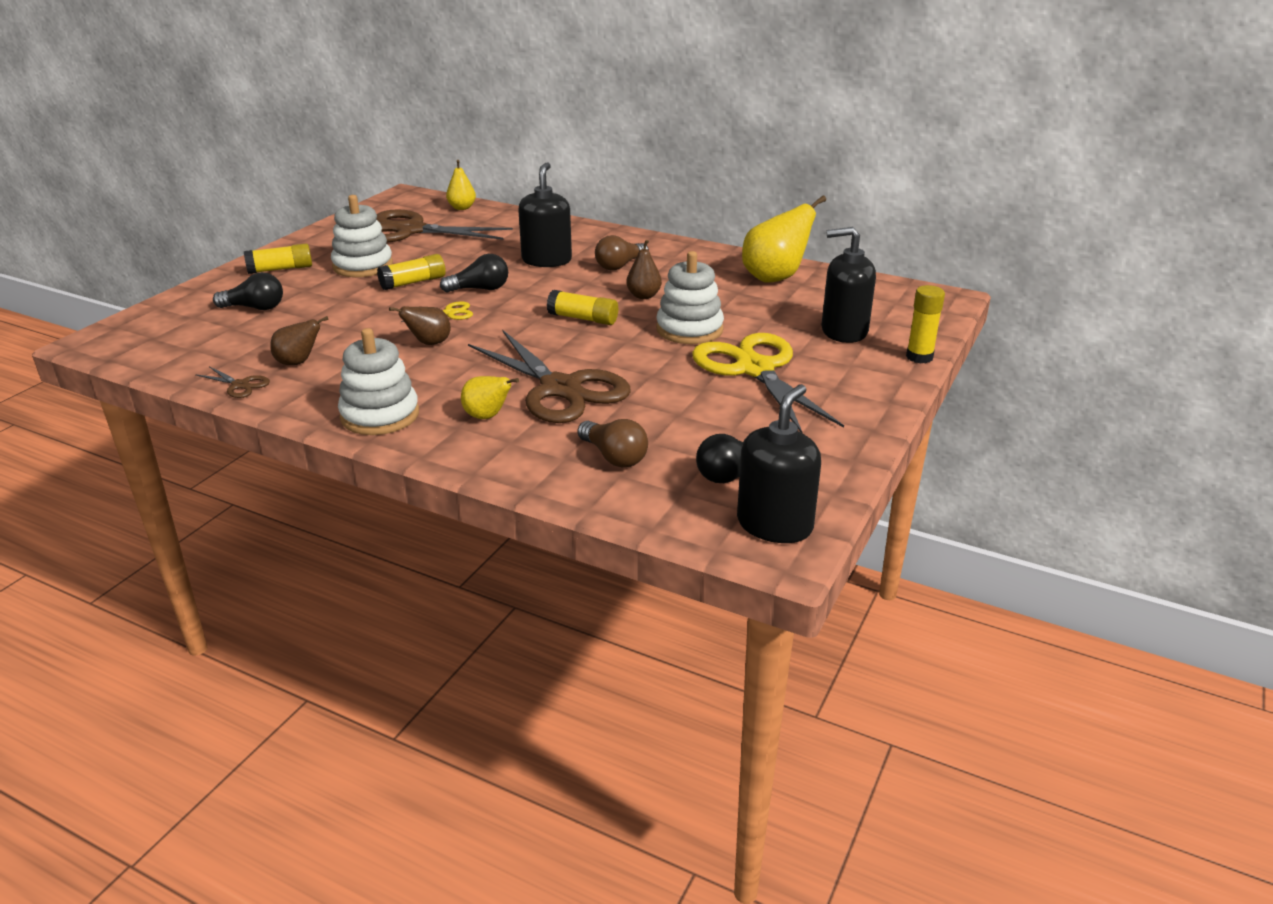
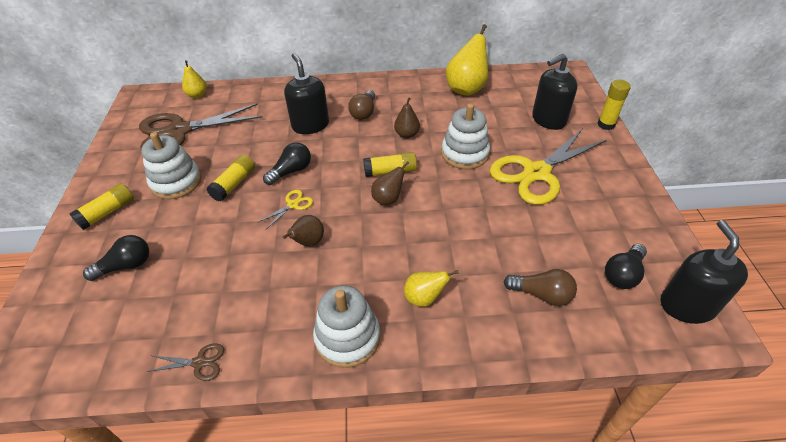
camera: 30 degrees left, 15 degrees up
(298, 362) = (225, 311): brown pear -> brown pear (388, 199)
(560, 389) = (443, 246): brown scissors -> none
(755, 369) = (536, 173): yellow scissors -> yellow scissors turned 75 degrees counterclockwise

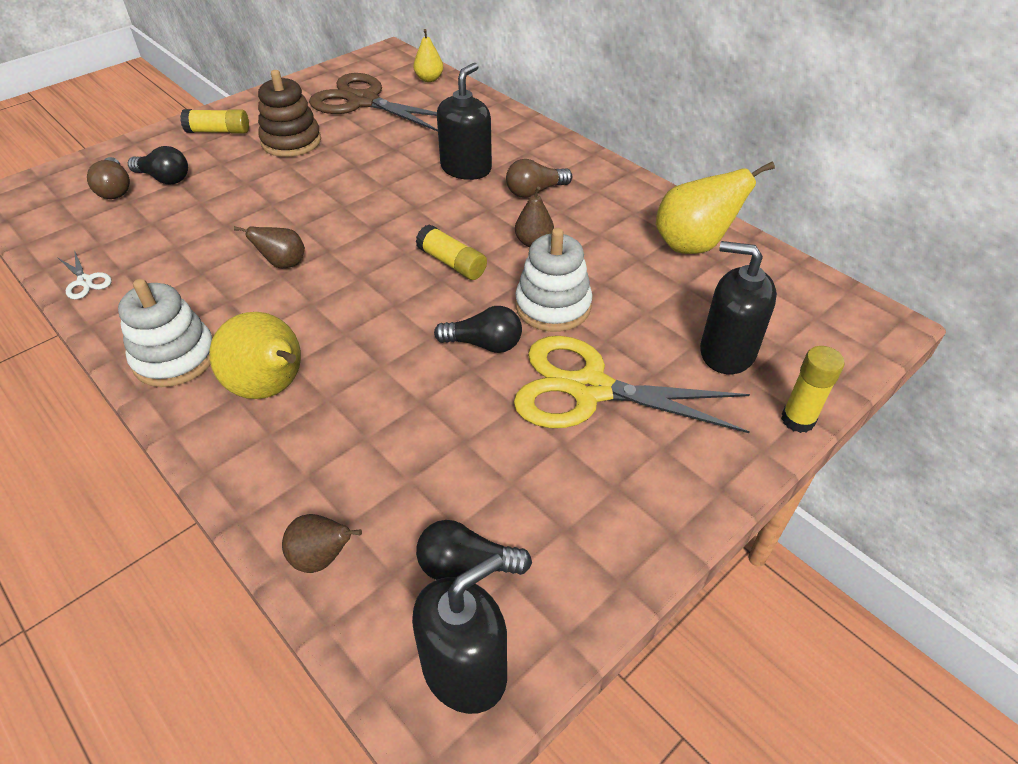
camera: 50 degrees right, 0 degrees up
(176, 182) = (291, 141): white stacking toy -> brown stacking toy
(199, 362) = (85, 281): brown scissors -> white scissors
(234, 184) = (322, 174): yellow glue stick -> none
(291, 171) = (377, 196): black light bulb -> black light bulb (484, 344)
(293, 205) = (328, 225): yellow scissors -> none
(388, 199) = (403, 285): brown pear -> brown pear (322, 558)
(424, 298) = (271, 388): yellow pear -> yellow pear, size x1.80
(541, 294) = (357, 491): brown light bulb -> brown light bulb (115, 189)

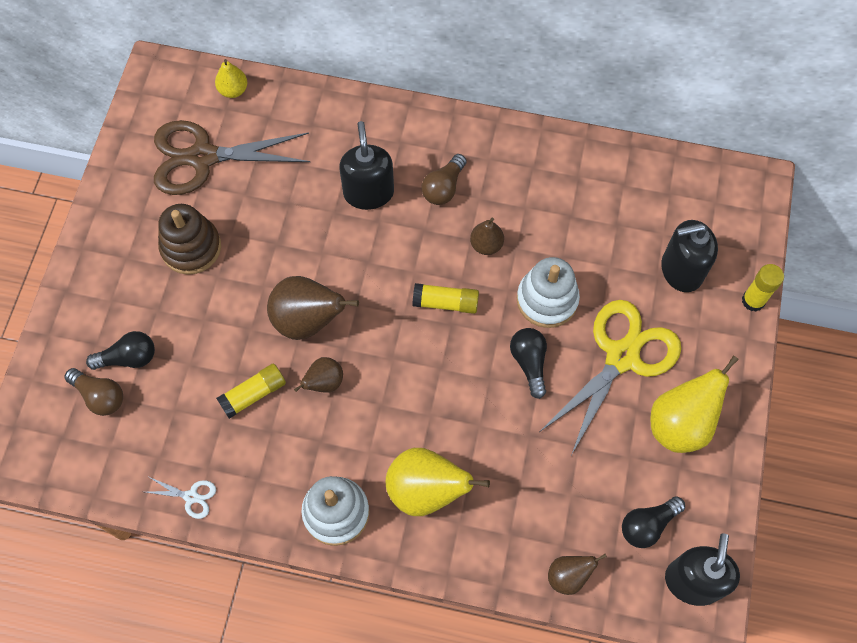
camera: 35 degrees left, 20 degrees up
(218, 131) = (111, 274): yellow glue stick -> yellow glue stick (253, 394)
(321, 219) = (308, 320): none -> brown pear
(484, 344) = (529, 363): black light bulb -> black light bulb turned 75 degrees counterclockwise
(589, 389) = (622, 357): yellow scissors -> yellow scissors turned 150 degrees clockwise
(693, 245) = (597, 178): yellow pear -> yellow pear (680, 424)

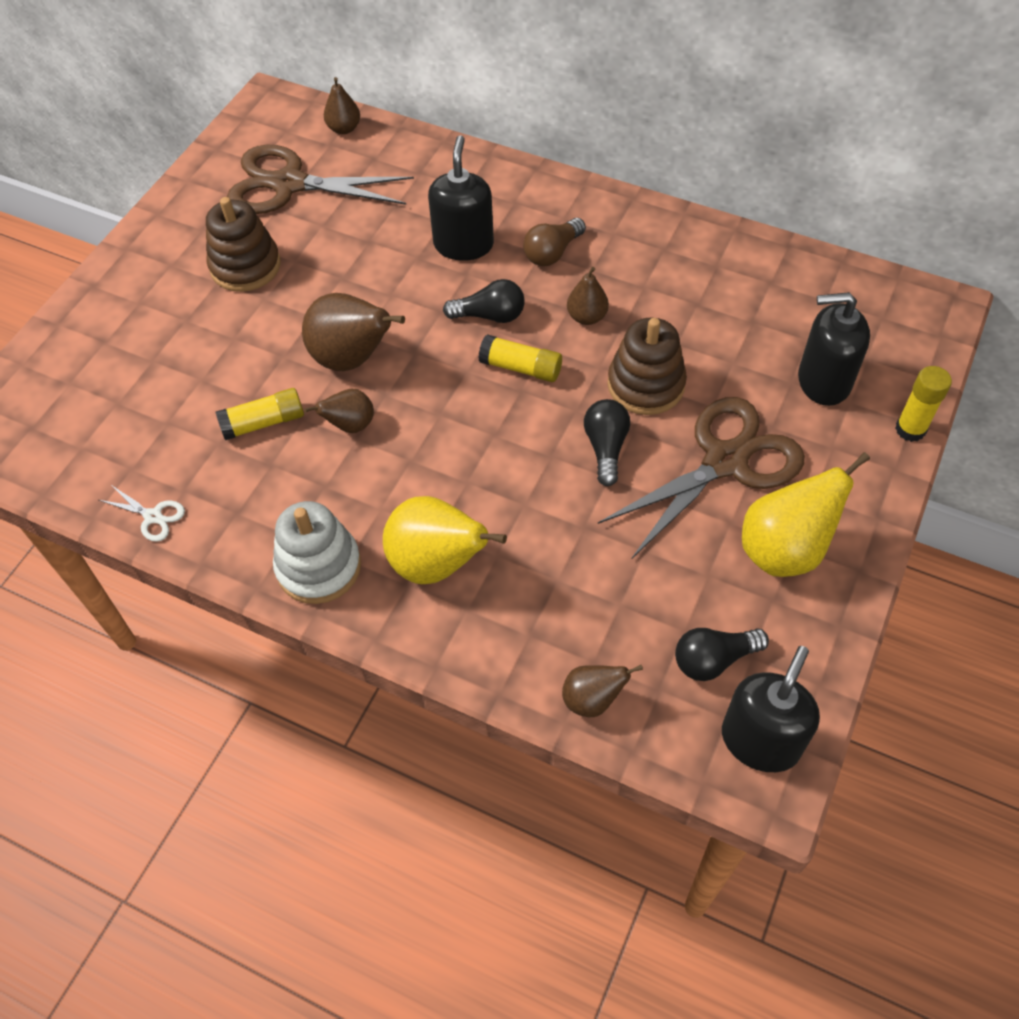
camera: 15 degrees right, 10 degrees down
(100, 396) = (89, 393): brown light bulb -> none
(128, 358) = (136, 361): black light bulb -> black light bulb (490, 315)
(233, 90) = (344, 128): yellow pear -> brown pear
(547, 300) = (646, 385): white stacking toy -> brown stacking toy
(622, 357) = (725, 461): yellow scissors -> brown scissors

